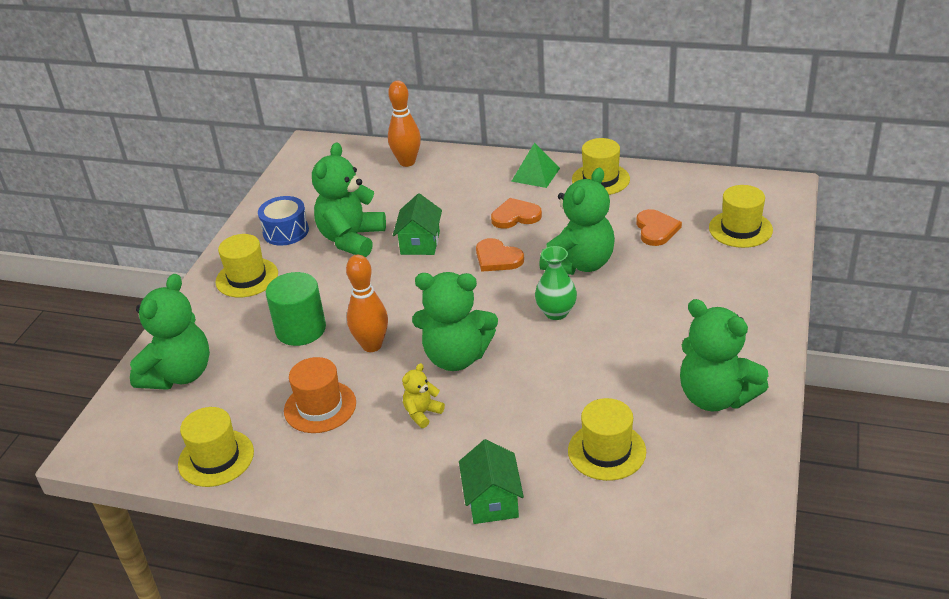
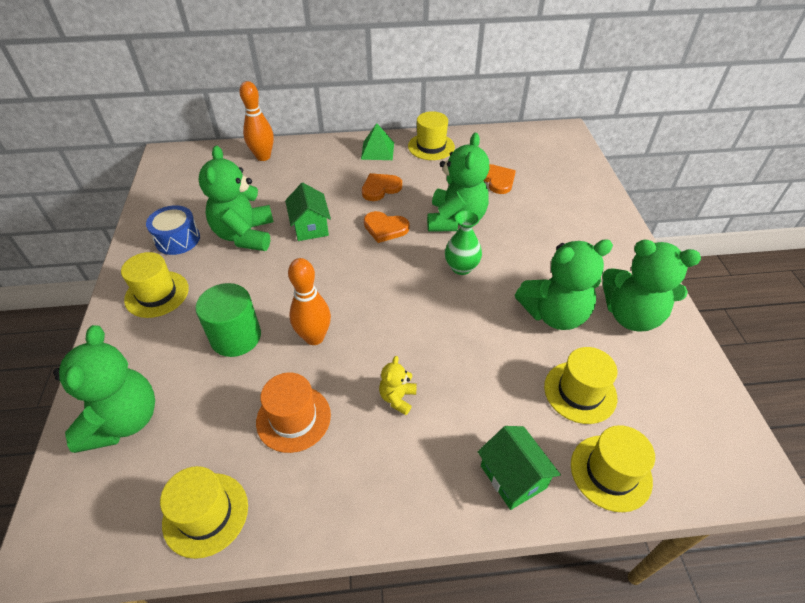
camera: 25 degrees left, 10 degrees up
(456, 357) = (399, 331): green teddy bear -> green teddy bear (554, 314)
(740, 229) = (558, 169): yellow hat -> yellow hat (610, 472)

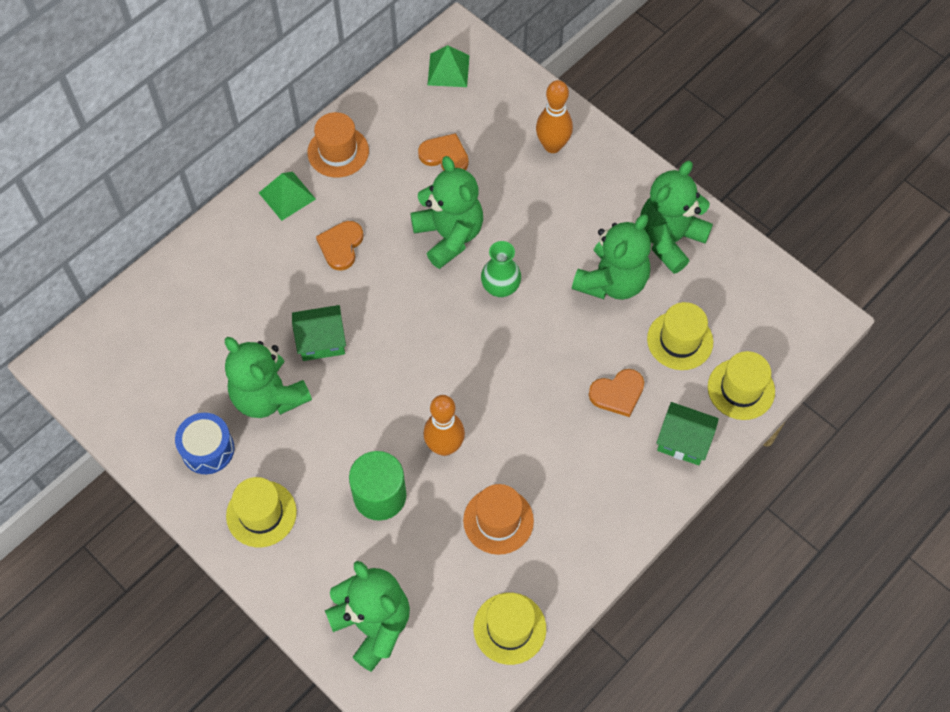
camera: 40 degrees left, 15 degrees up
(263, 157) = (171, 289): orange bowling pin -> orange bowling pin (552, 146)
(310, 227) = (321, 341): green house -> green house turned 45 degrees counterclockwise
(385, 228) = (393, 292): orange heart -> orange heart (617, 393)
(397, 398) = (557, 446): yellow teddy bear -> none
(431, 146) = (338, 152): yellow hat -> orange hat
(543, 143) = (448, 70): none -> green pyramid
(631, 315) = (669, 239): green teddy bear -> green teddy bear turned 150 degrees clockwise

